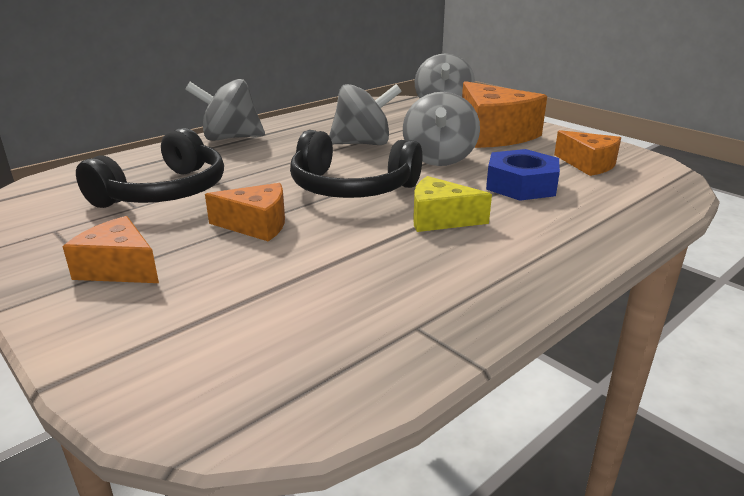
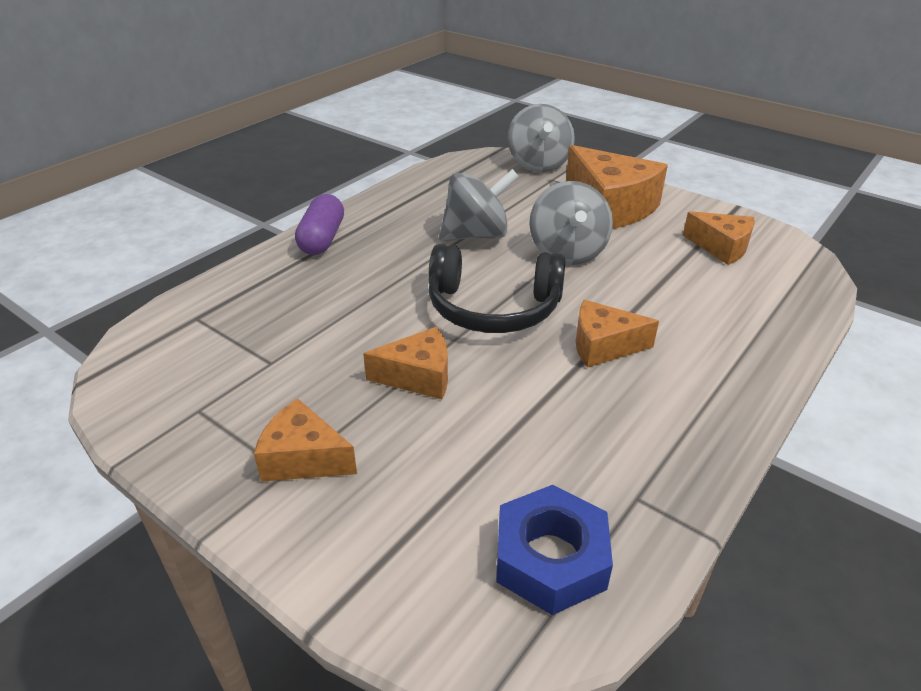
camera: 10 degrees left, 10 degrees up
(165, 192) = (292, 336): black headphones -> none
(230, 138) = (322, 239): grey spinning top -> purple capsule
(440, 219) = (603, 346): yellow cheese -> orange cheese
(521, 185) = (665, 286): blue nut -> blue nut (551, 558)

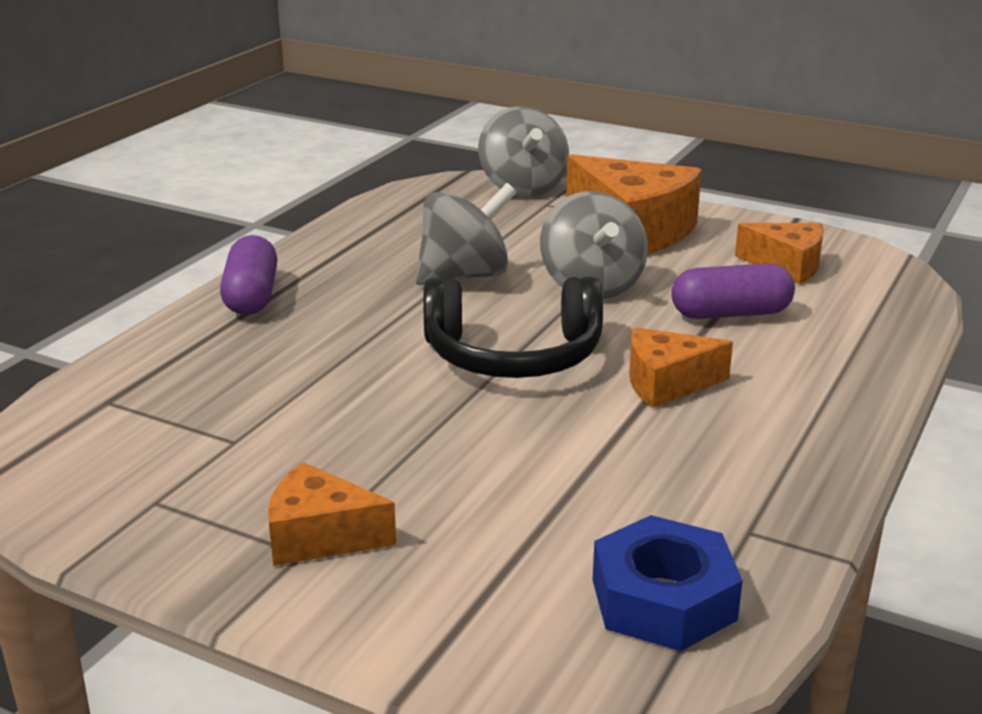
camera: 10 degrees left, 10 degrees down
(418, 376) = (440, 437): orange cheese -> none
(668, 287) = (730, 314): none -> purple capsule

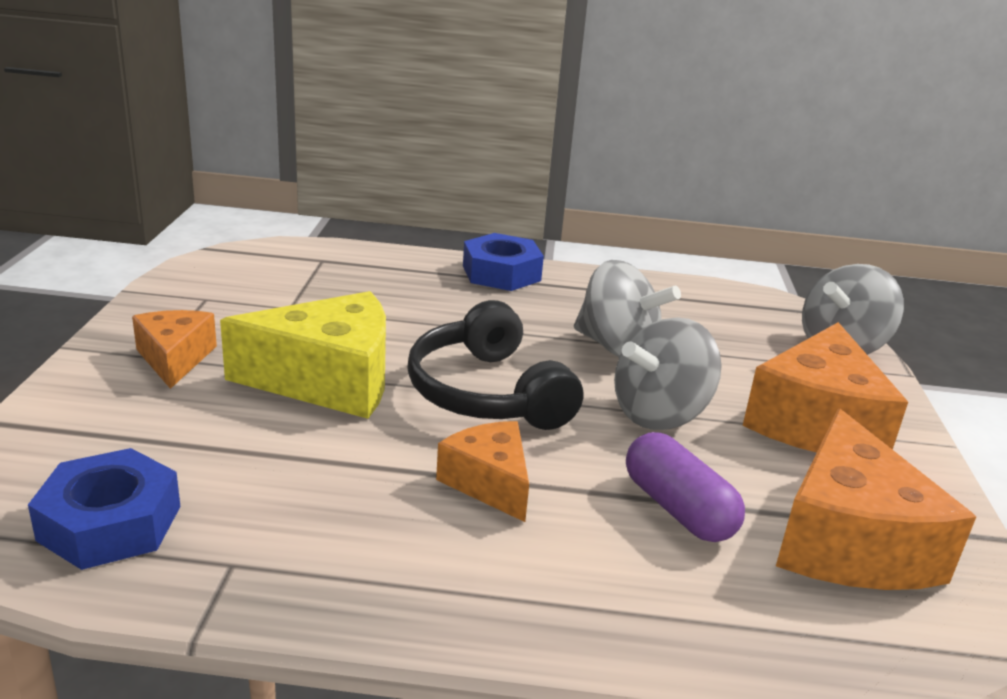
camera: 65 degrees right, 0 degrees up
(251, 296) = (501, 273): purple capsule -> blue nut
(438, 437) = (329, 380): none -> yellow cheese
(787, 265) = (849, 541): orange cheese -> orange cheese, size x1.73

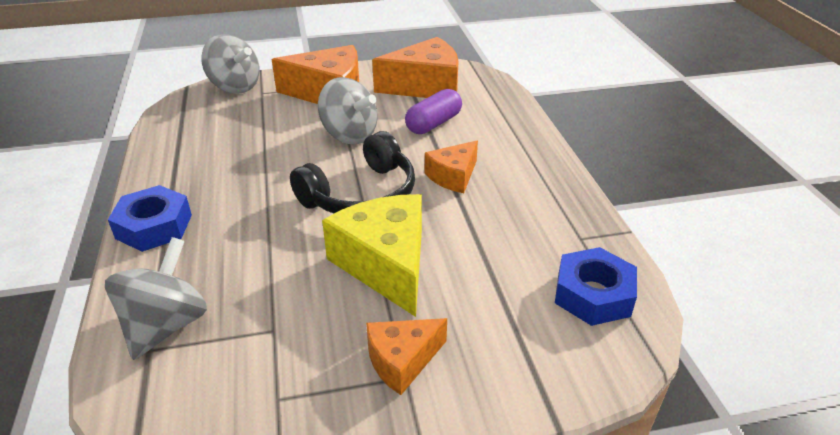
camera: 105 degrees left, 10 degrees up
(617, 348) = (273, 156): grey spinning top -> grey spinning top (166, 325)

